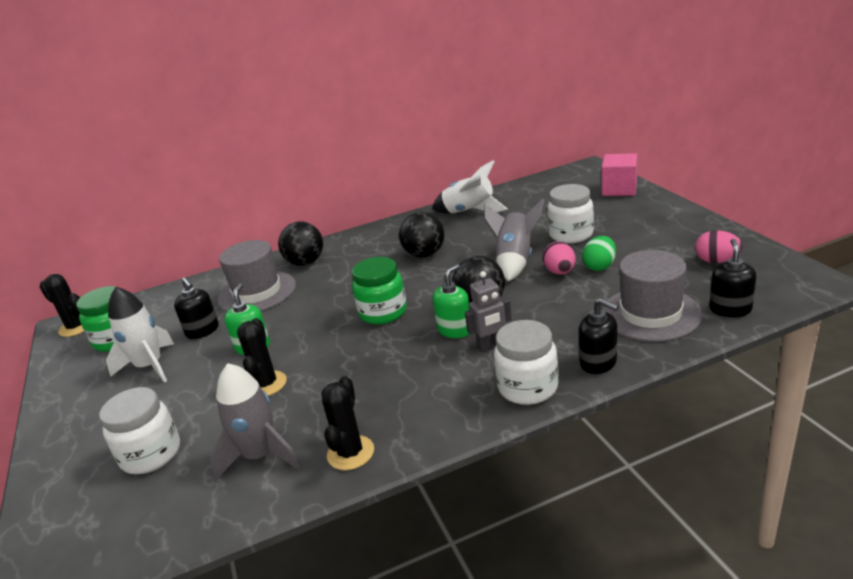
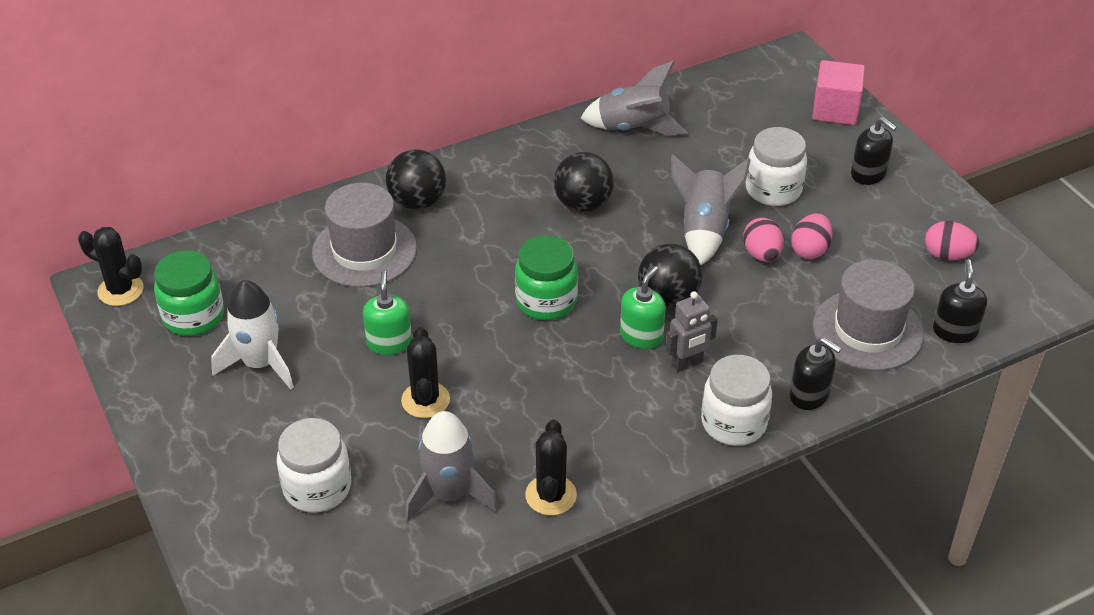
camera: 10 degrees left, 15 degrees up
(202, 331) = (310, 311): black soap dispenser -> black soap dispenser (868, 174)
(469, 211) = (633, 128): white rocket -> grey rocket
(599, 266) = (810, 250): green egg -> pink egg

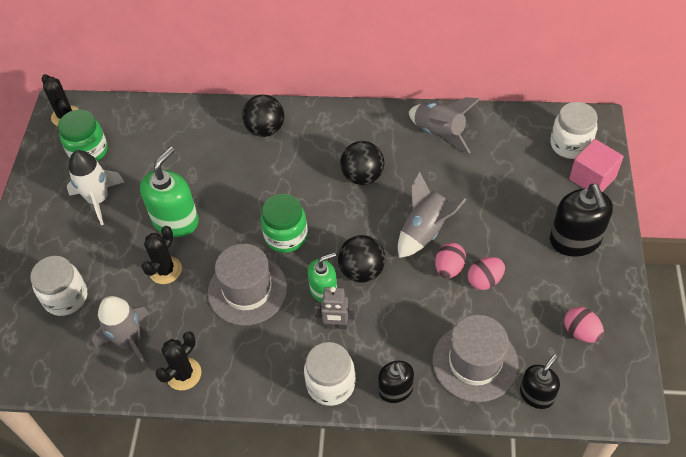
camera: 35 degrees right, 10 degrees up
(364, 251) = (210, 150): grey hat -> grey hat (247, 290)
(389, 343) = (175, 220): green soap dispenser -> green soap dispenser, size x1.65
(773, 190) = (496, 222): white jar -> white jar (570, 145)
(868, 174) = (575, 240): black soap dispenser -> black soap dispenser, size x1.65

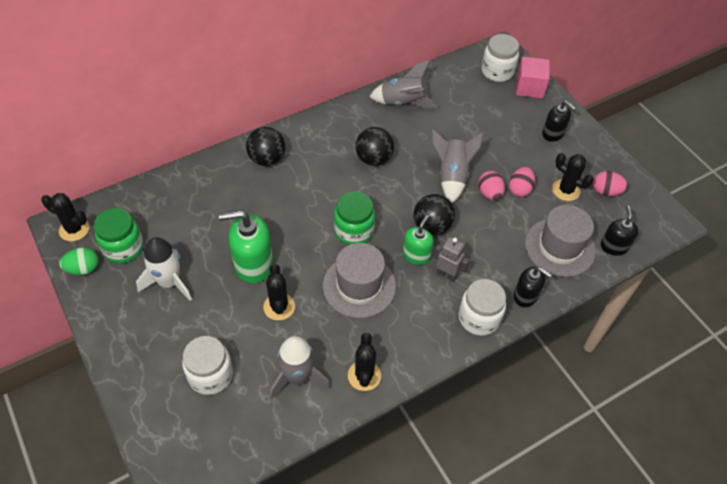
camera: 40 degrees left, 0 degrees up
(46, 153) = (83, 269): none -> green egg
(175, 220) = (253, 264): green soap dispenser -> green soap dispenser turned 90 degrees counterclockwise
(336, 325) = (447, 275): grey robot -> grey robot turned 120 degrees counterclockwise
(535, 307) = (566, 190): none -> black cactus
(575, 240) = (553, 133): black soap dispenser -> black soap dispenser, size x0.61

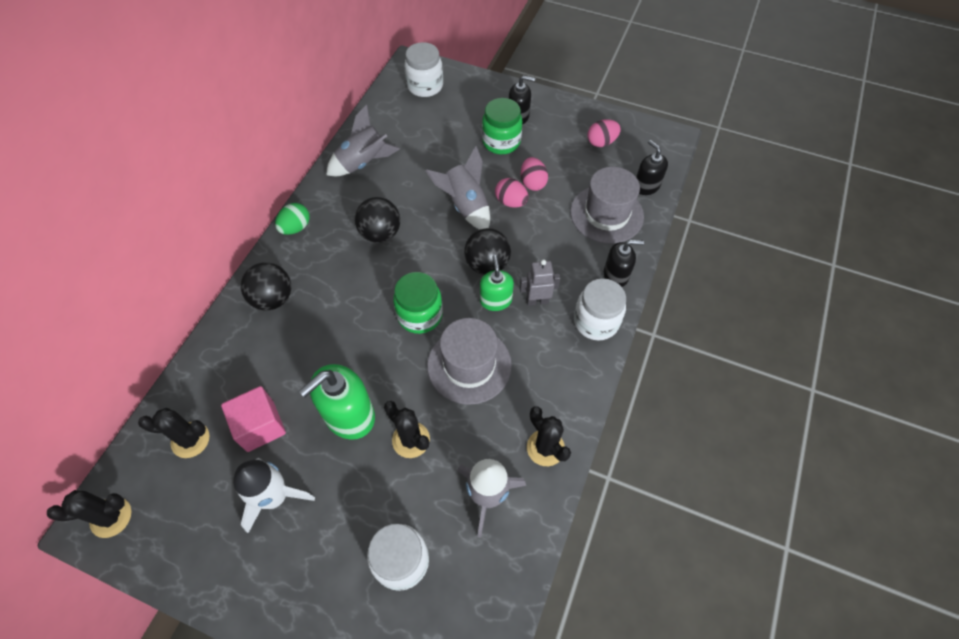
camera: 35 degrees left, 5 degrees up
(83, 269) = (161, 553): green egg -> green egg (296, 228)
(123, 248) = (190, 496): green jar -> green jar (501, 142)
(529, 88) = (465, 86): pink cube -> pink cube (260, 426)
(566, 190) = (570, 160): black cactus -> black cactus (190, 440)

